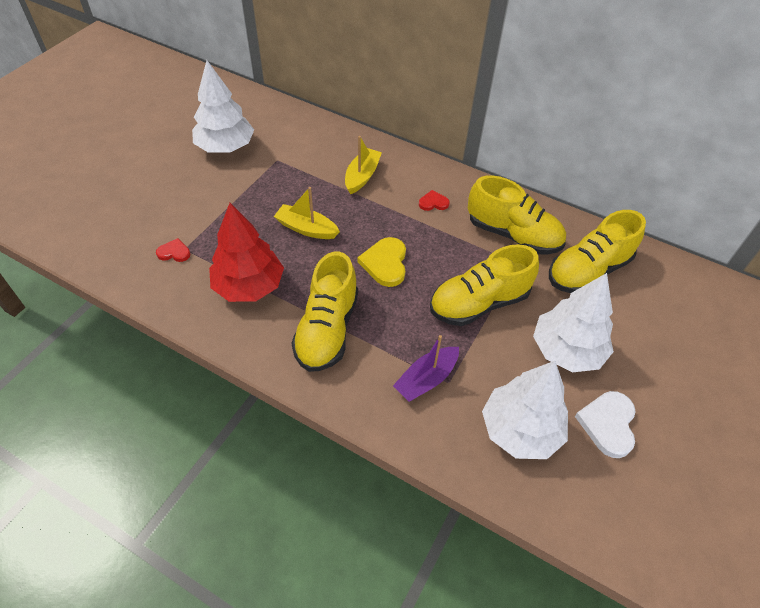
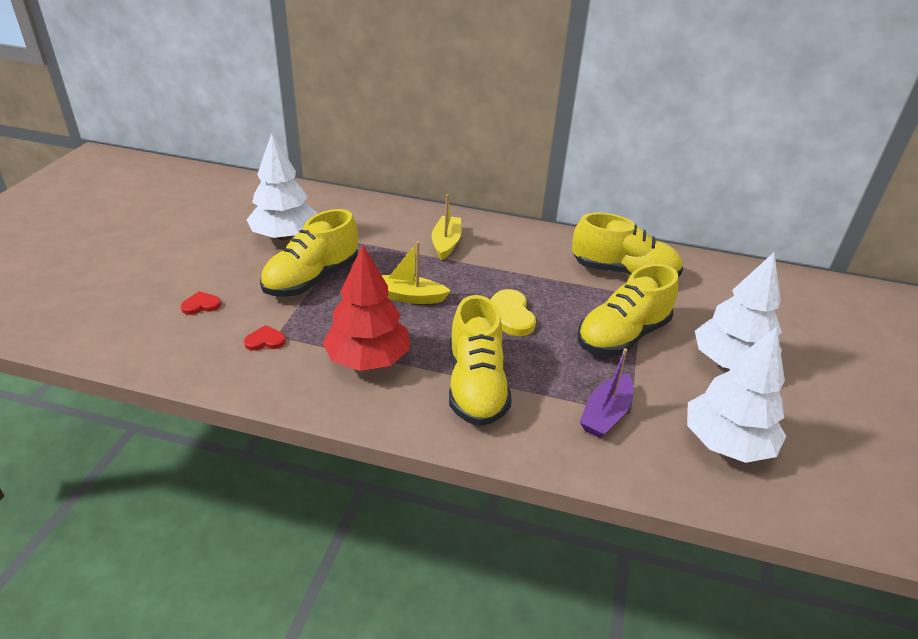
camera: 15 degrees left, 15 degrees down
(433, 203) = (531, 256): red heart -> red heart (201, 305)
(588, 271) = (711, 292): yellow shoe -> yellow shoe (312, 279)
(608, 424) = (807, 421): white heart -> none

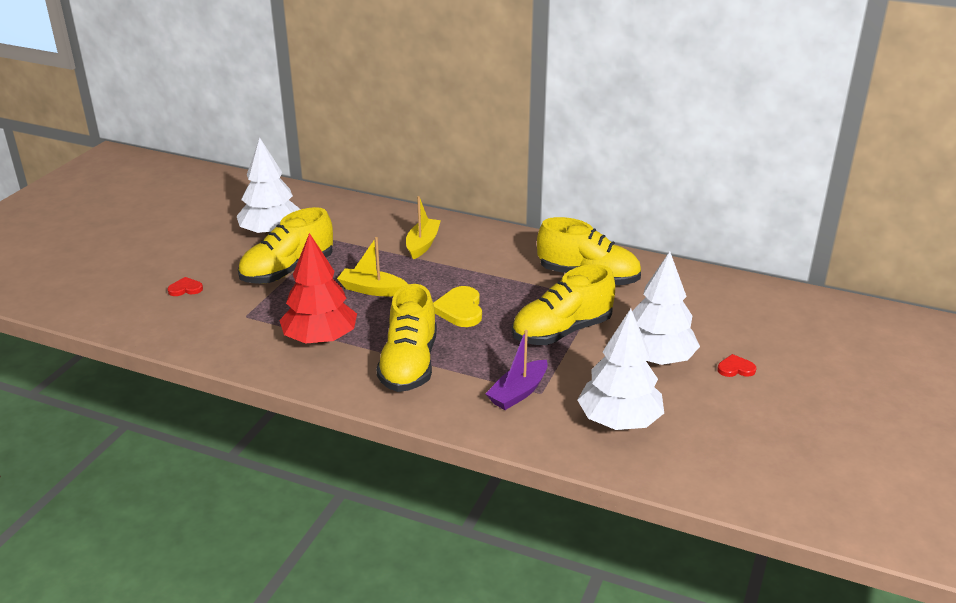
camera: 10 degrees right, 5 degrees down
(265, 340) = (235, 320): red heart -> red heart (735, 368)

